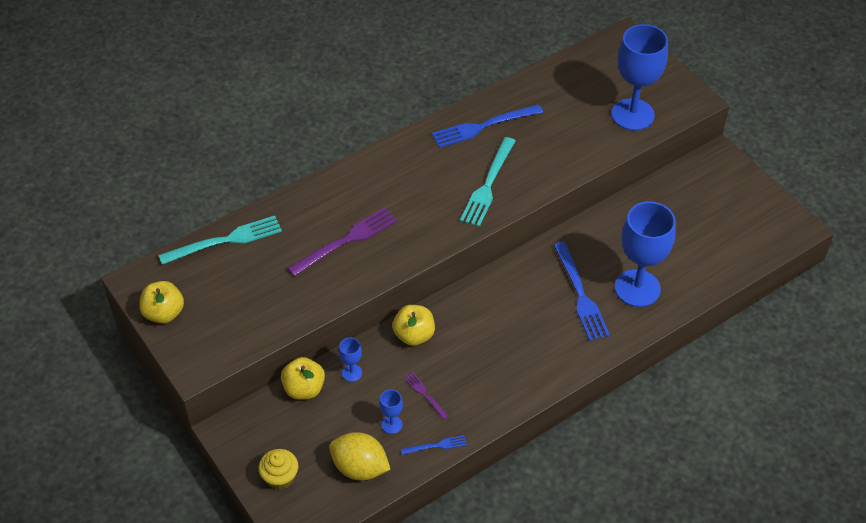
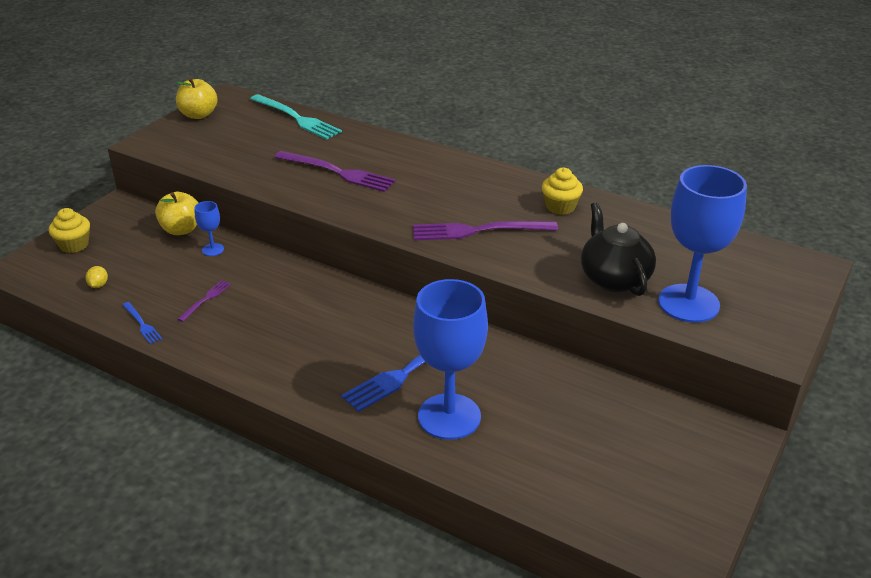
camera: 65 degrees right, 15 degrees down
(360, 468) = (98, 285): yellow lemon -> yellow lemon, size x0.43
(392, 424) = (158, 289): blue goblet -> none
(414, 335) = (279, 272): yellow apple -> none
(483, 126) = (560, 207): blue fork -> yellow cupcake
(488, 185) = (478, 231): turquoise fork -> purple fork
(587, 138) = (614, 278): none -> black teapot

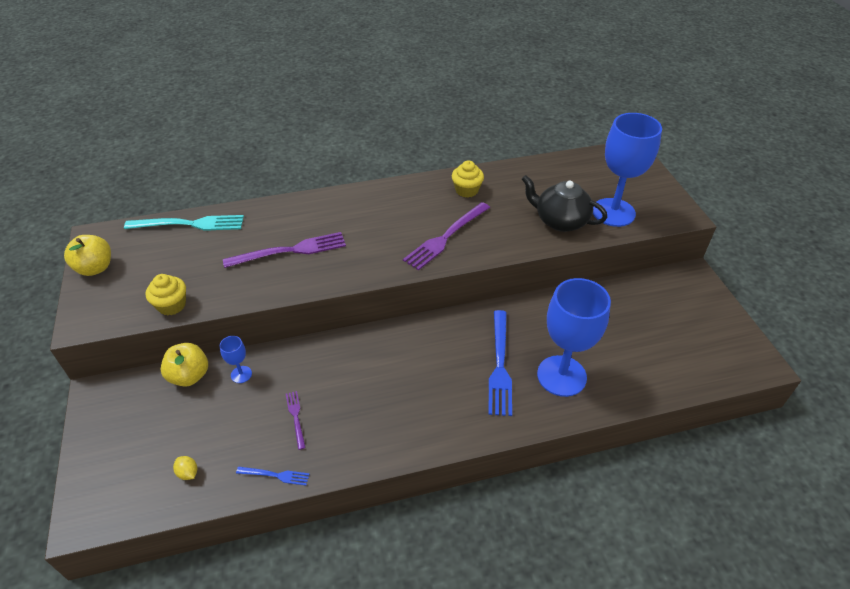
camera: 45 degrees left, 10 degrees up
(74, 245) = (109, 456): yellow cupcake -> yellow cupcake (172, 305)

